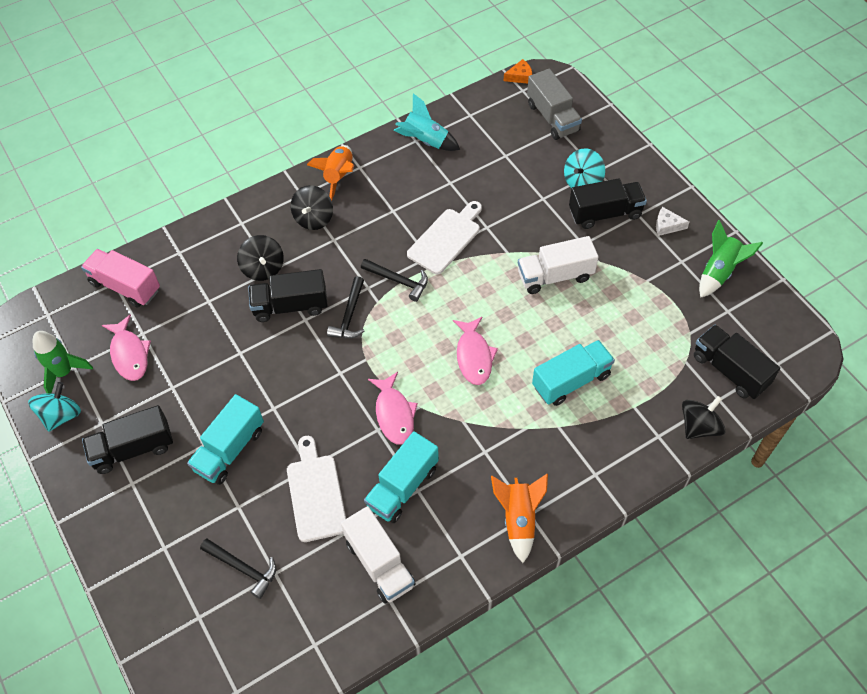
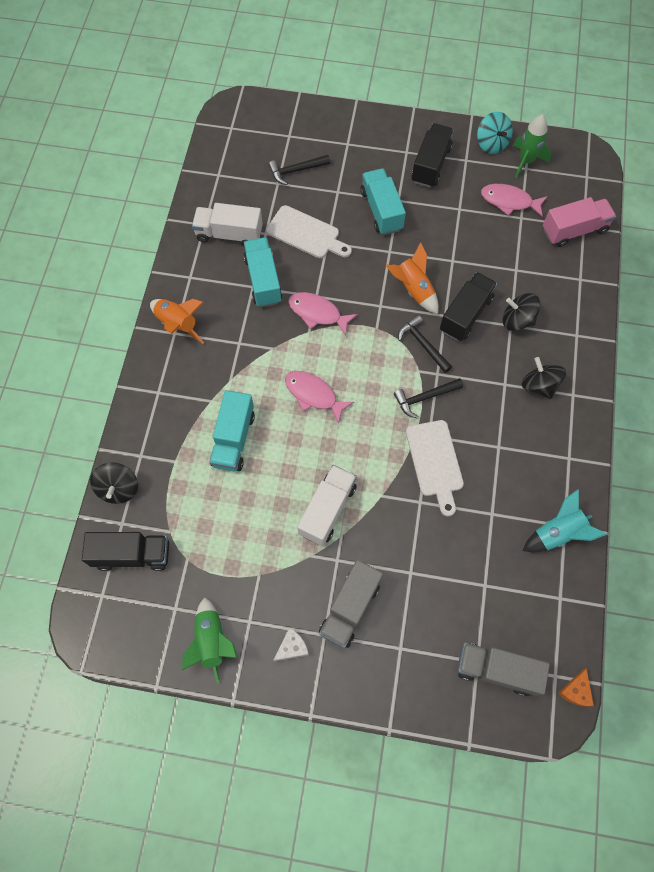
camera: 130 degrees right, 10 degrees up
(338, 176) = (571, 434): orange rocket -> orange rocket (413, 289)
(582, 182) = (399, 622): turquoise spinning top -> none
(605, 213) = (350, 608): black truck -> grey truck

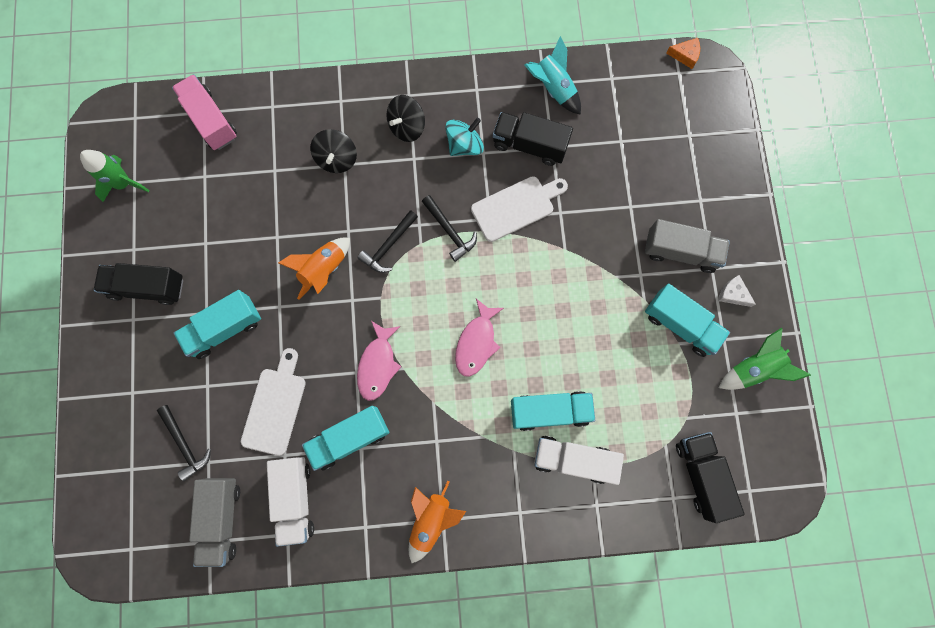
camera: 105 degrees left, 10 degrees up
(119, 488) = (639, 515): black spinning top -> none
(276, 583) = (680, 324): none -> turquoise truck
(327, 510) = (595, 296): white truck -> white truck (573, 460)
(465, 314) = (342, 210): black truck -> black truck (529, 145)
(491, 143) = (104, 225): turquoise spinning top -> turquoise spinning top (464, 145)
(496, 670) = (691, 119): grey truck -> grey truck (222, 519)
(509, 201) = (184, 192): pink fish -> none

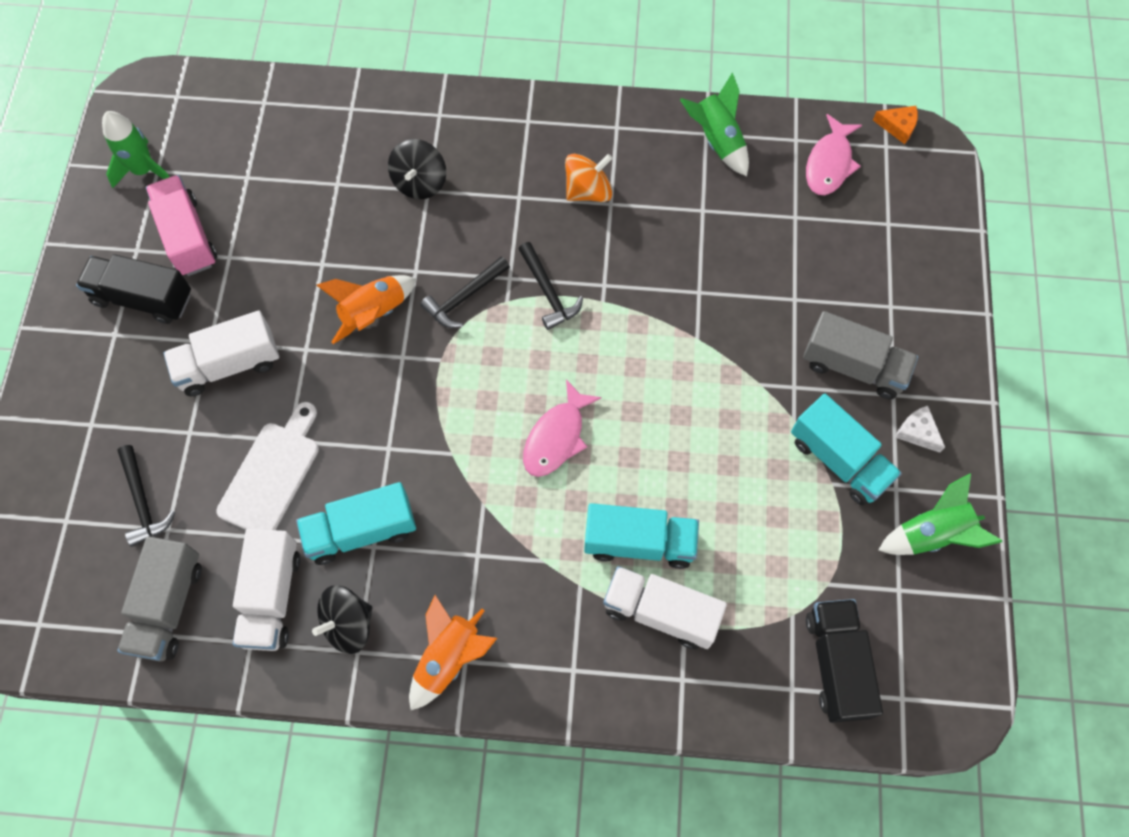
camera: 10 degrees right, 10 degrees down
(211, 120) = (270, 113): pink truck -> pink truck (187, 237)
(225, 328) = (229, 365): turquoise truck -> white truck
(378, 365) = (419, 443): pink fish -> pink fish (829, 163)
(407, 127) = (518, 158): black spinning top -> black spinning top (348, 624)
(464, 145) = (588, 191): turquoise spinning top -> orange spinning top
(516, 207) = (642, 276): white cutting board -> none
(529, 145) = (673, 204): black truck -> none
(553, 88) = (717, 141): turquoise rocket -> green rocket

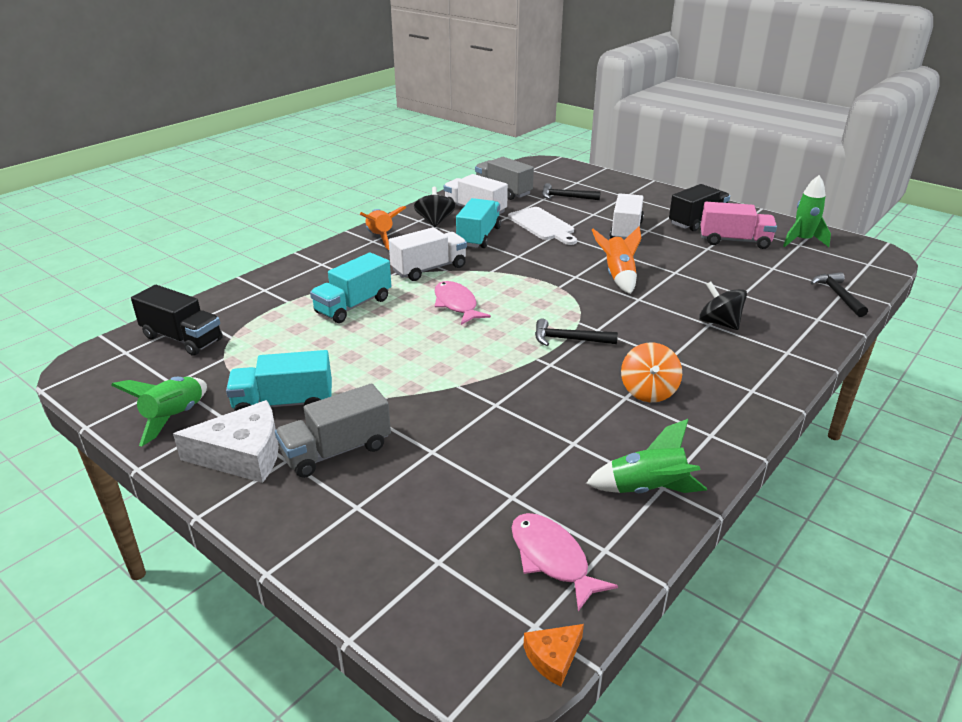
camera: 125 degrees right, 35 degrees down
(464, 297) = (598, 308): black hammer -> black hammer (838, 295)
(660, 612) = (306, 297): white truck -> white truck (429, 269)
(917, 432) = (243, 454): white cheese -> white cheese, size x2.06

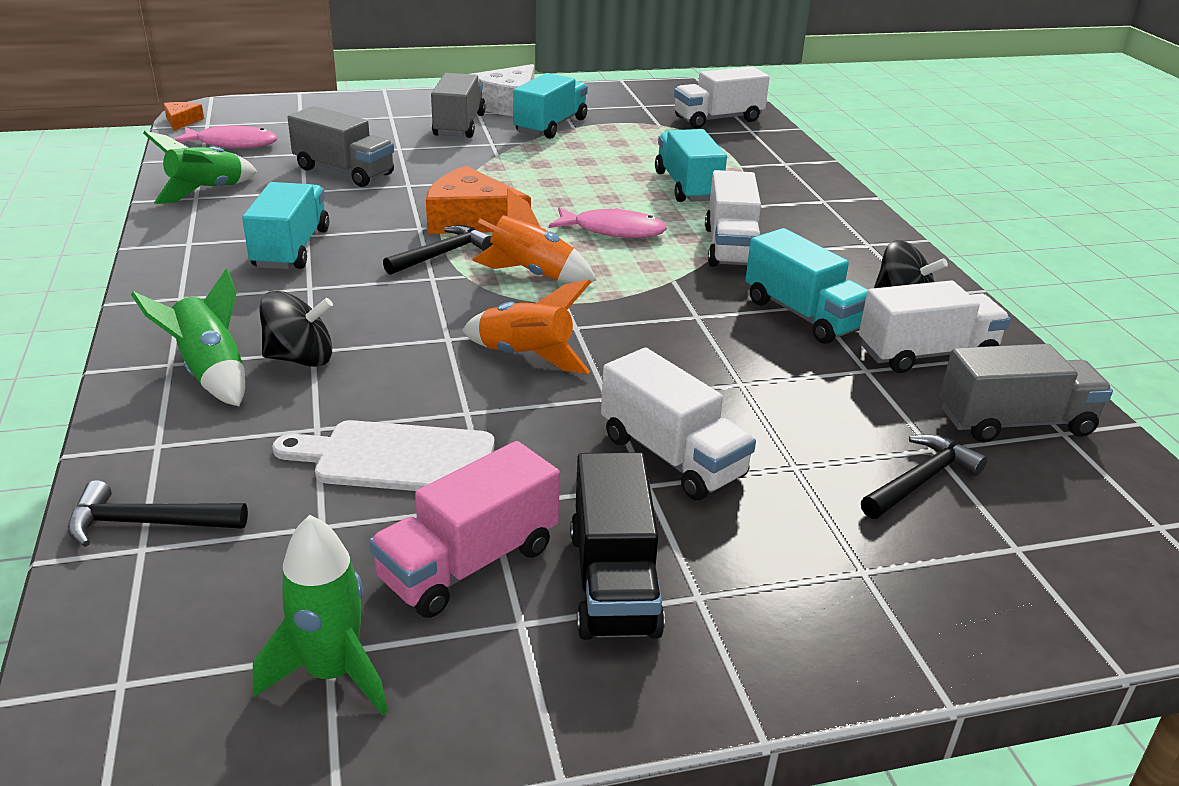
camera: 125 degrees right, 0 degrees up
(174, 417) = (590, 98): green rocket -> green rocket (211, 373)
(182, 338) = (718, 119): black truck -> white truck
(380, 238) = (874, 251): orange rocket -> orange rocket (531, 274)
(512, 352) = (470, 220): none -> orange cheese
(515, 448) = (344, 171): none -> grey truck
(542, 225) = (791, 385): white cutting board -> white cutting board (396, 458)
(648, 391) = (291, 248): orange spinning top -> turquoise truck
(838, 295) = (148, 523): black hammer -> black hammer turned 150 degrees clockwise

